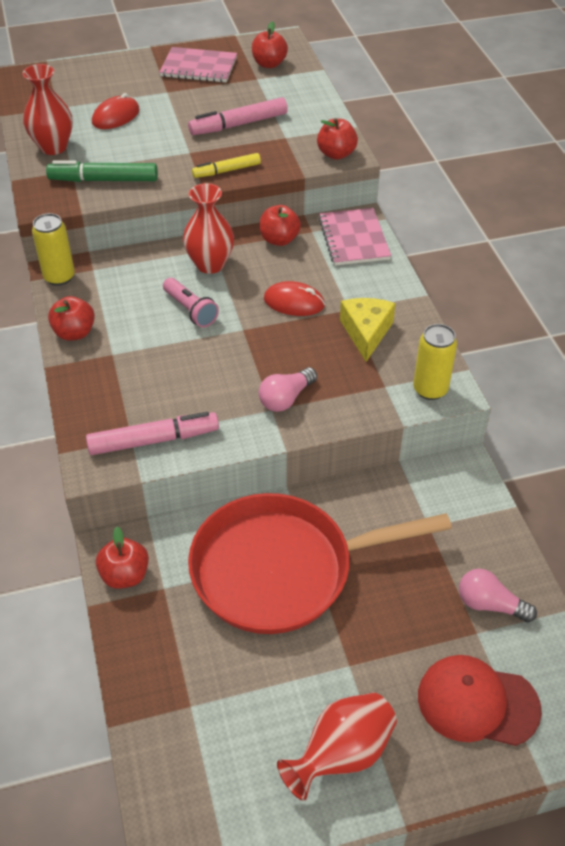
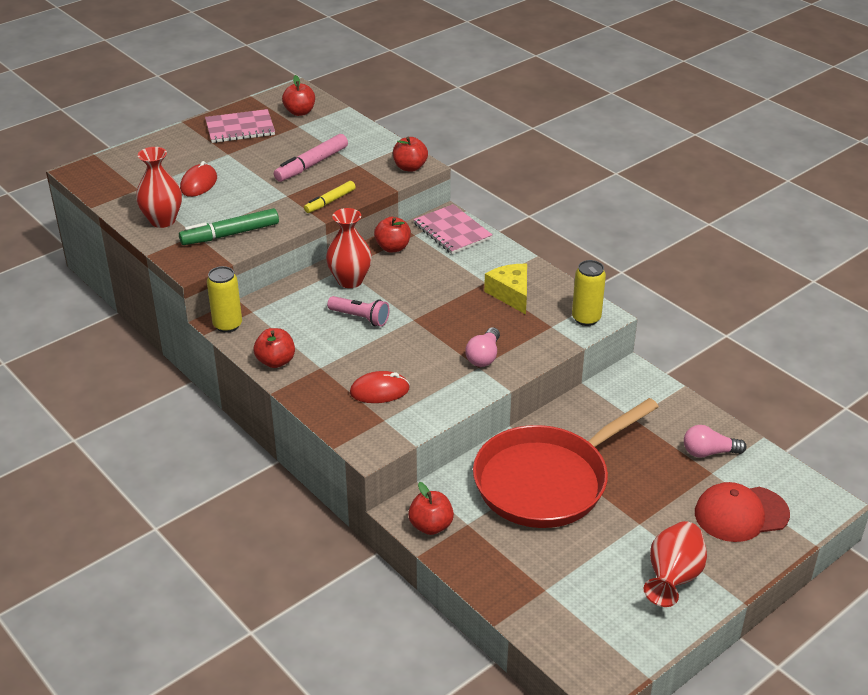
camera: 25 degrees left, 10 degrees down
(153, 440) = (402, 416): pink marker -> none
(294, 302) = (439, 289): red mouse -> red mouse (379, 391)

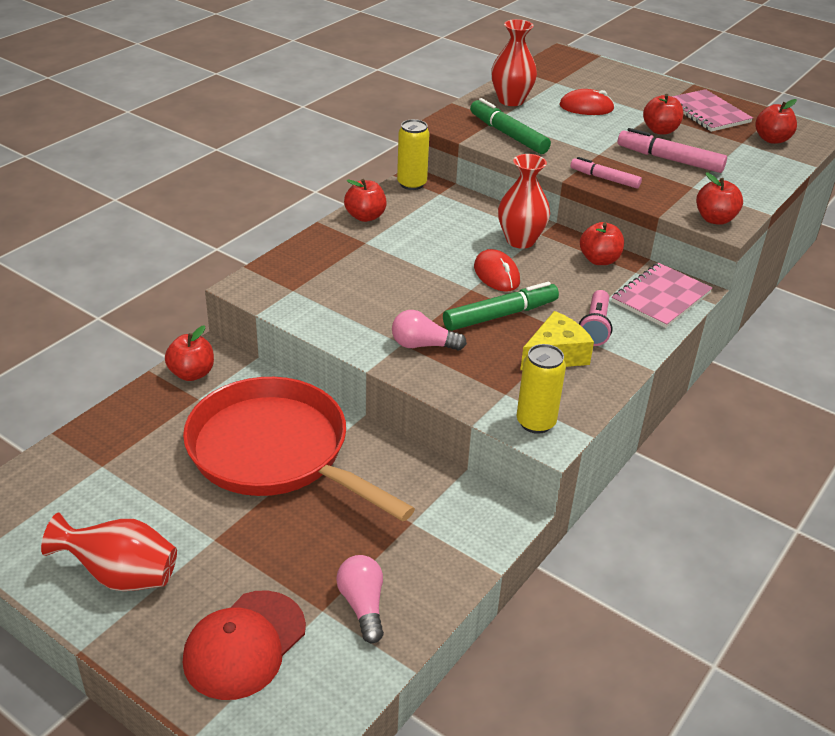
camera: 75 degrees right, 0 degrees up
(260, 157) = (660, 130): none -> red apple
(330, 201) = (605, 179): yellow marker -> pink marker
(360, 318) = (457, 255): pink flashlight -> pink flashlight (595, 327)
(379, 391) = (338, 281): red mouse -> red mouse (496, 274)
(454, 311) = (499, 315): none -> green marker
(741, 514) = (244, 645): red cap -> red cap turned 120 degrees counterclockwise

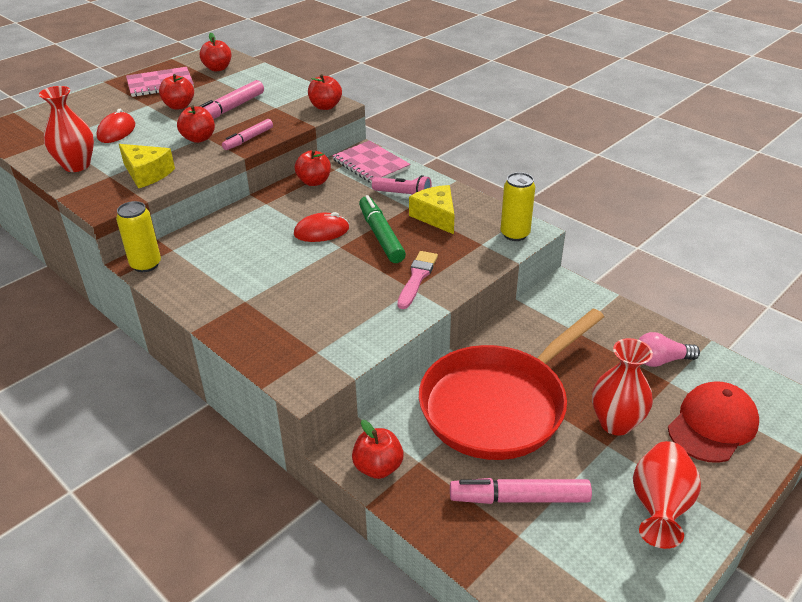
camera: 80 degrees left, 0 degrees up
(145, 467) = (520, 498): none -> pink marker
(244, 645) = (712, 425): red cap -> red cap turned 90 degrees counterclockwise
(365, 217) = (196, 298): red apple -> red apple (199, 138)
(423, 345) = (417, 278): pink light bulb -> pink brush
(508, 135) = (147, 174): green marker -> yellow cheese
(520, 240) = (273, 214): red vase -> red vase (616, 423)

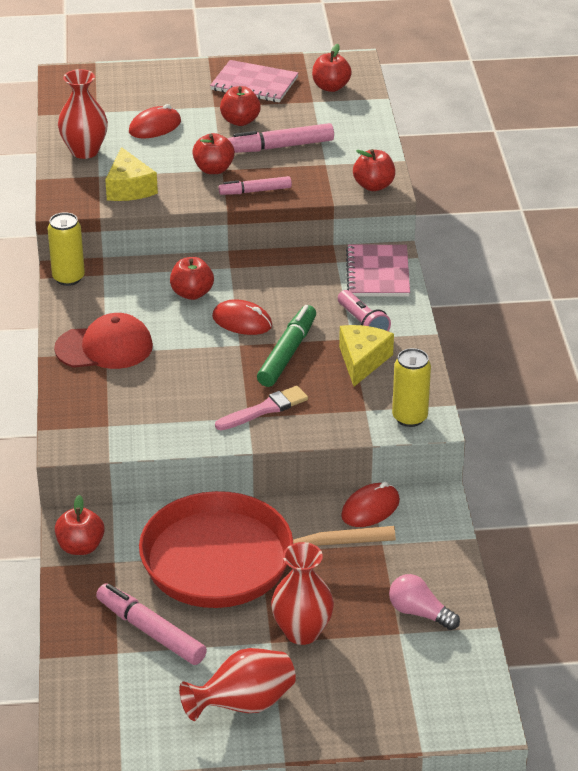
camera: 40 degrees right, 0 degrees up
(314, 182) = (300, 266): red apple -> red apple (192, 293)
(536, 313) = (370, 508): none -> red mouse
(712, 425) = (380, 684): red cap -> red cap (104, 347)

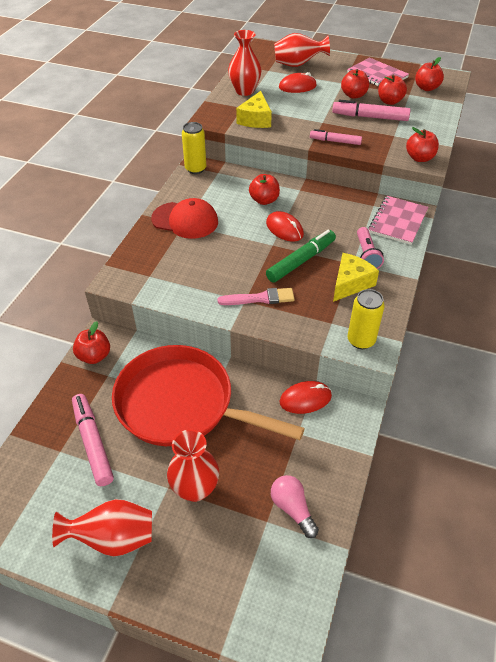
camera: 25 degrees right, 10 degrees up
(133, 93) = (298, 65): none -> red vase
(213, 169) = (317, 121): red apple -> red apple (389, 101)

